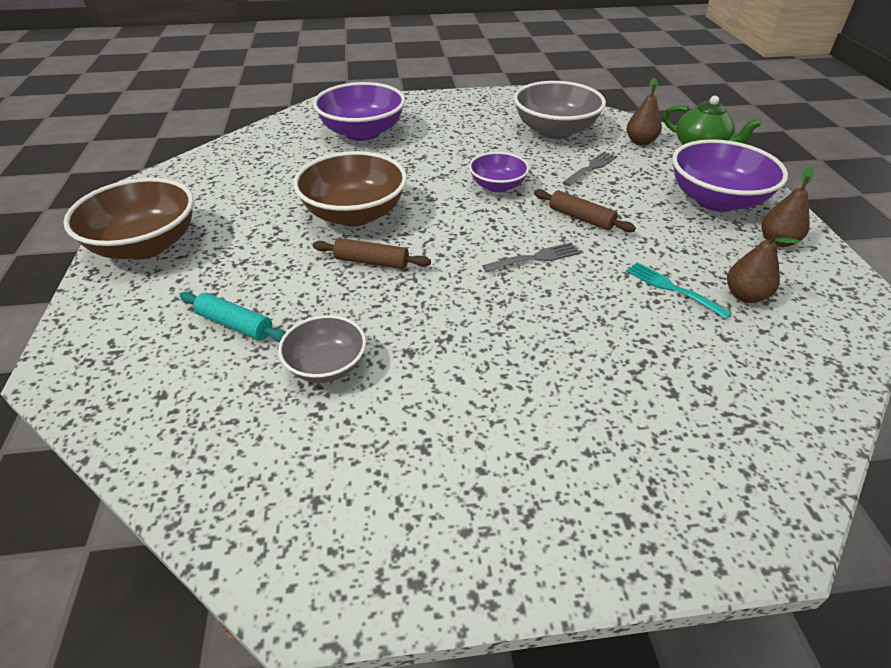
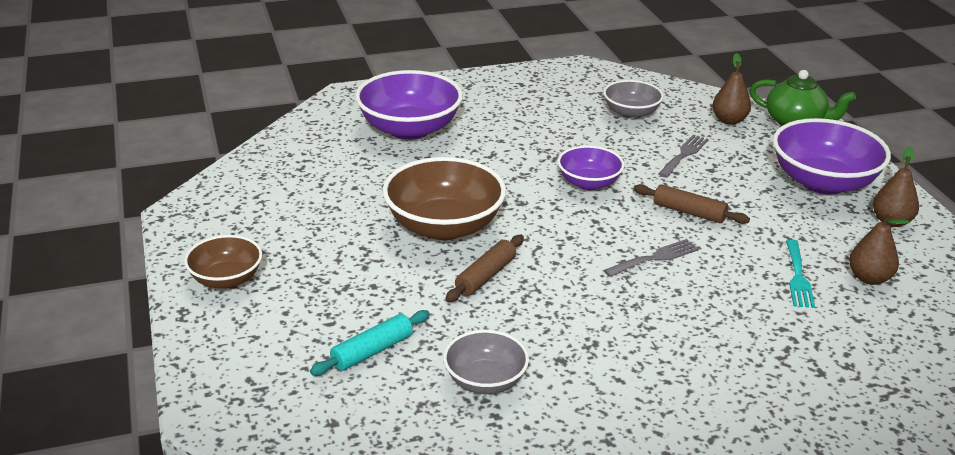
camera: 10 degrees left, 10 degrees down
(145, 245) = (226, 279): brown bowl -> brown bowl, size x0.58
(235, 324) = (372, 351): turquoise rolling pin -> turquoise rolling pin turned 60 degrees counterclockwise
(372, 262) = (485, 276): brown rolling pin -> brown rolling pin turned 60 degrees counterclockwise
(555, 131) = (631, 113): grey bowl -> grey bowl, size x0.58
(672, 288) = (798, 277): turquoise fork -> turquoise fork turned 120 degrees counterclockwise

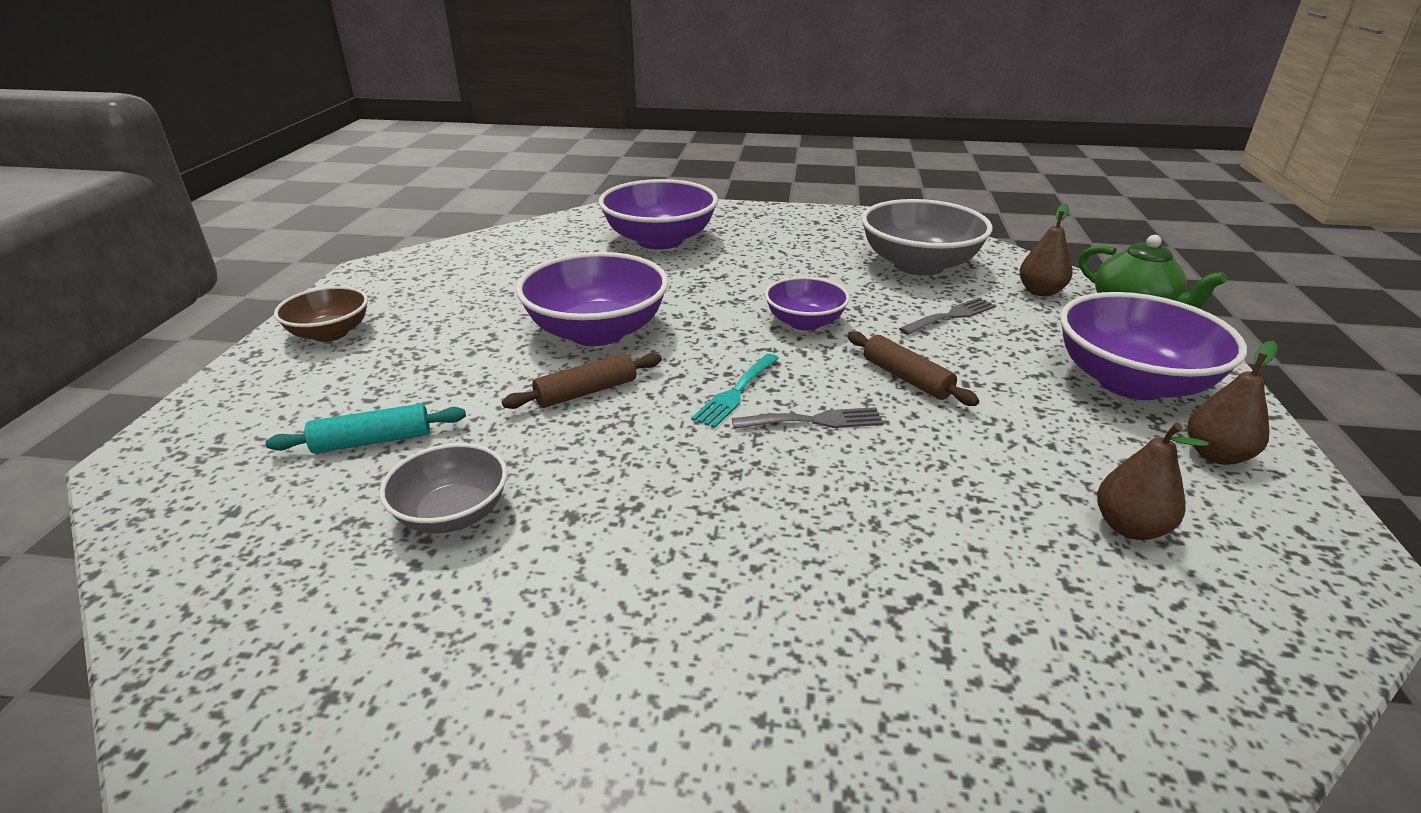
camera: 25 degrees right, 0 degrees up
(444, 226) = (597, 331): brown bowl -> purple bowl
(631, 113) = (919, 265): grey bowl -> grey bowl, size x1.72
(798, 277) = (1008, 496): turquoise fork -> turquoise fork (736, 392)

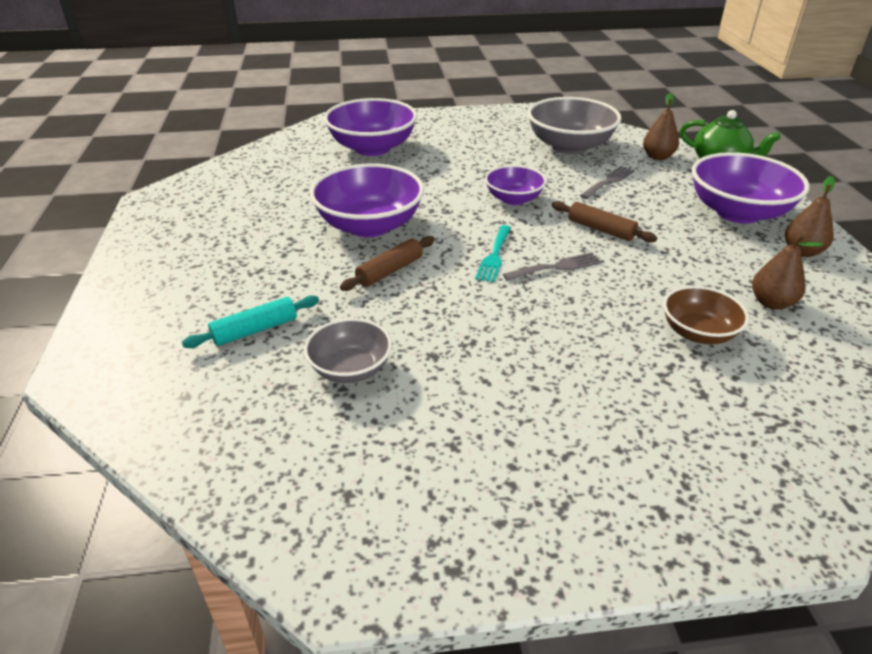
camera: 15 degrees left, 5 degrees up
(330, 333) = (158, 255): brown bowl -> brown bowl (698, 333)

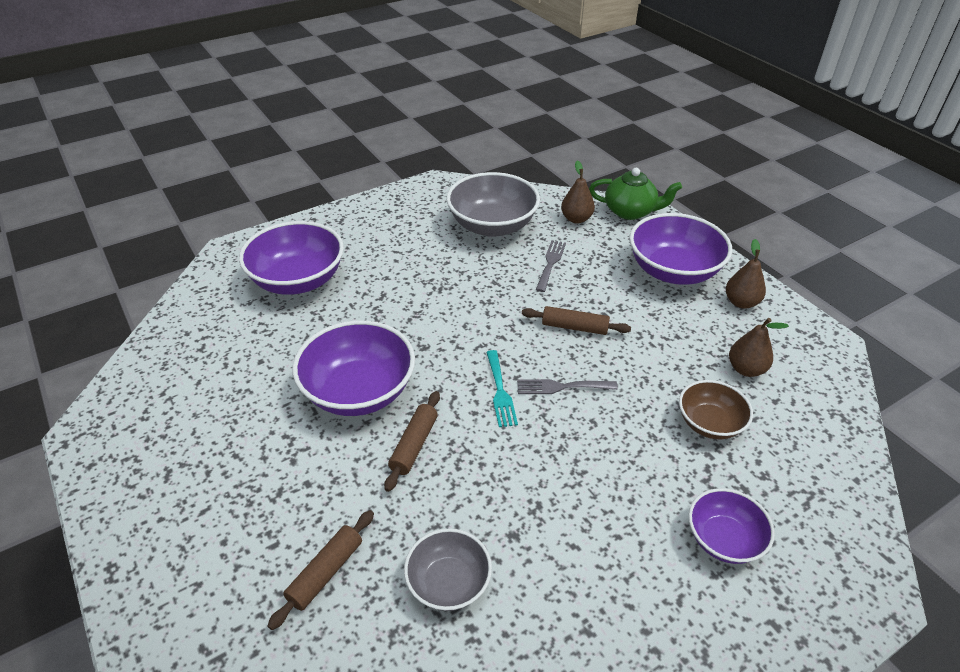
camera: 25 degrees left, 5 degrees up
(255, 330) = (325, 572): turquoise rolling pin -> brown rolling pin
(513, 199) = (478, 311): purple bowl -> purple bowl (723, 539)
(556, 267) = (561, 387): grey fork -> grey fork turned 135 degrees counterclockwise

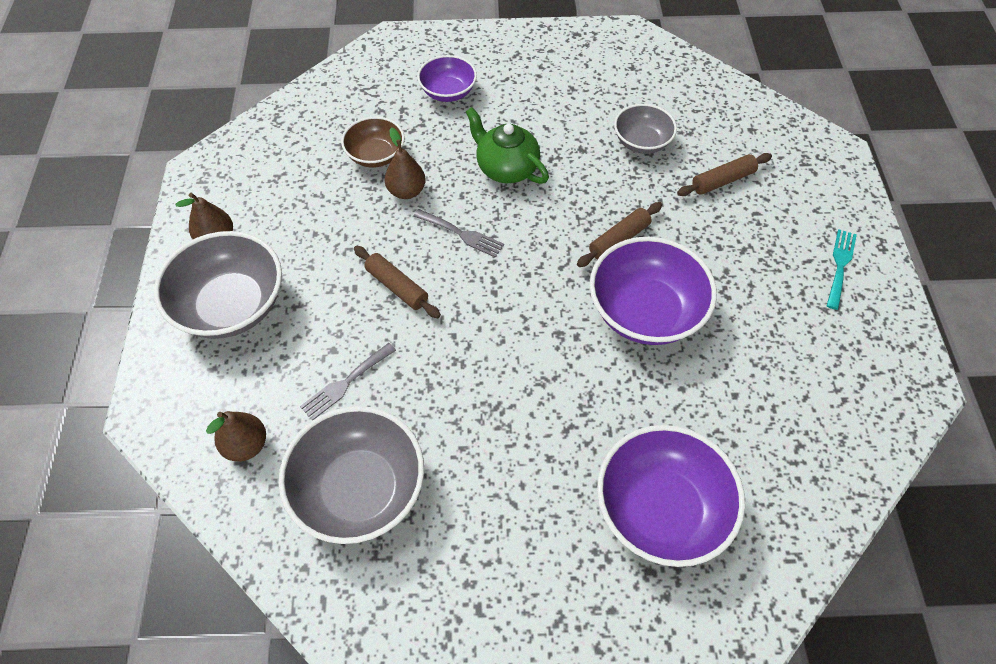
camera: 150 degrees left, 15 degrees up
(500, 391) = (517, 253): turquoise fork -> turquoise fork (840, 265)
(630, 211) = (169, 423): green teapot -> green teapot (506, 168)
(673, 271) = (231, 306): purple bowl -> grey bowl
(746, 369) = (296, 180): brown pear -> brown pear (406, 191)

